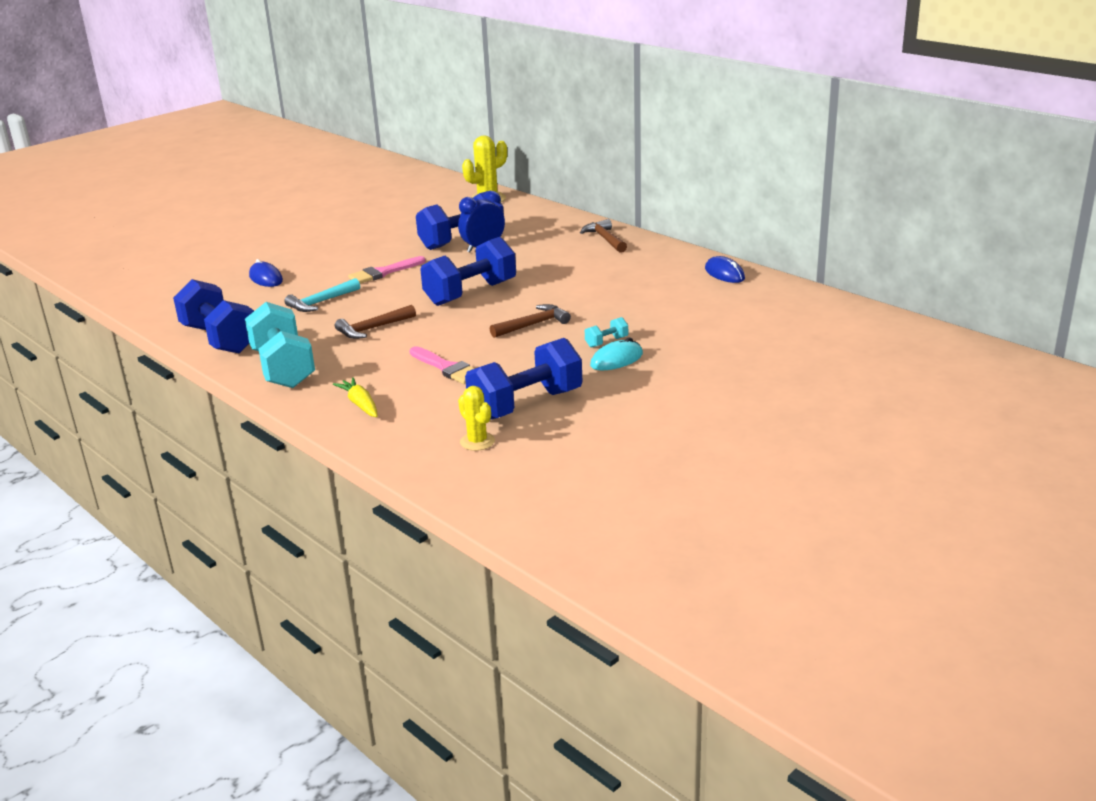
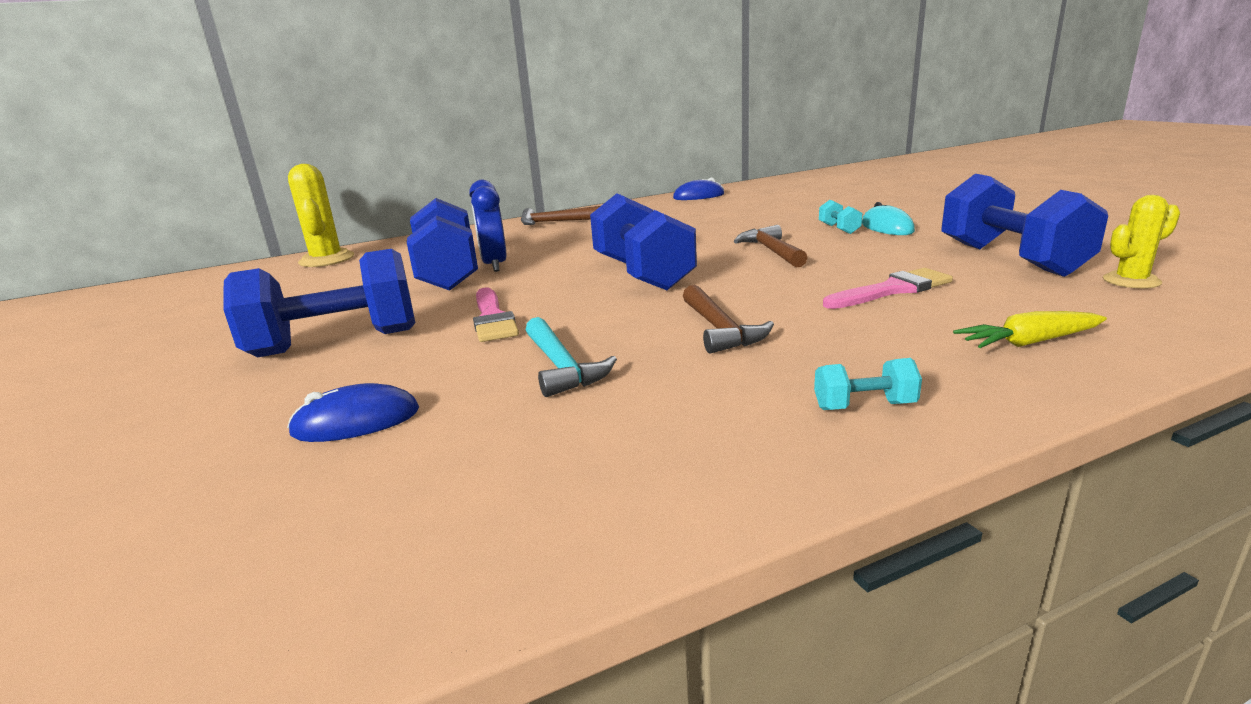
camera: 70 degrees left, 5 degrees down
(220, 339) = (659, 486): blue dumbbell -> blue dumbbell (335, 343)
(283, 368) = (864, 406): turquoise dumbbell -> turquoise dumbbell, size x0.42

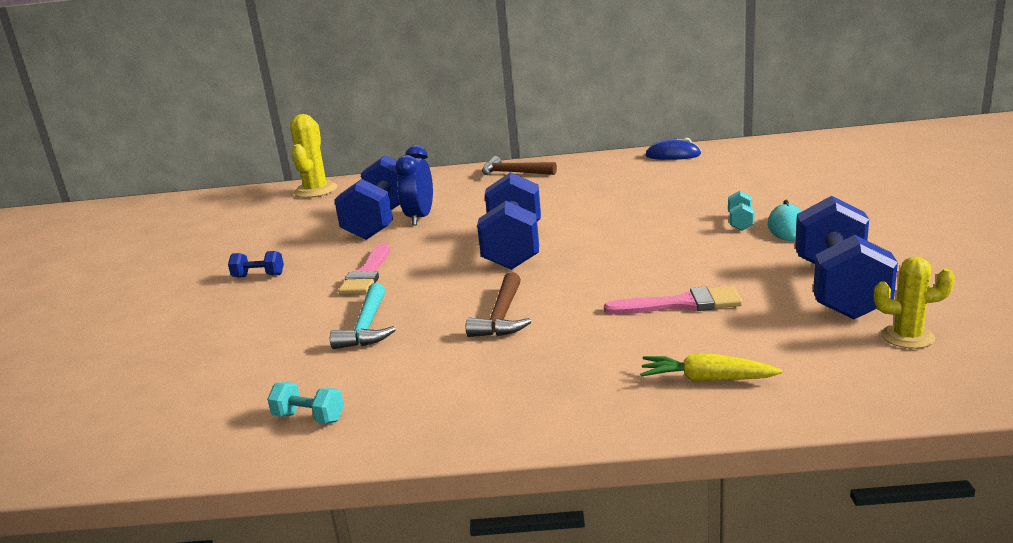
camera: 25 degrees right, 0 degrees up
(335, 343) = (259, 276): blue dumbbell -> blue dumbbell, size x0.42
(356, 422) = (221, 342): blue mouse -> none
(771, 251) = (644, 240): brown hammer -> none
(864, 406) = (511, 403): turquoise dumbbell -> turquoise dumbbell (309, 418)

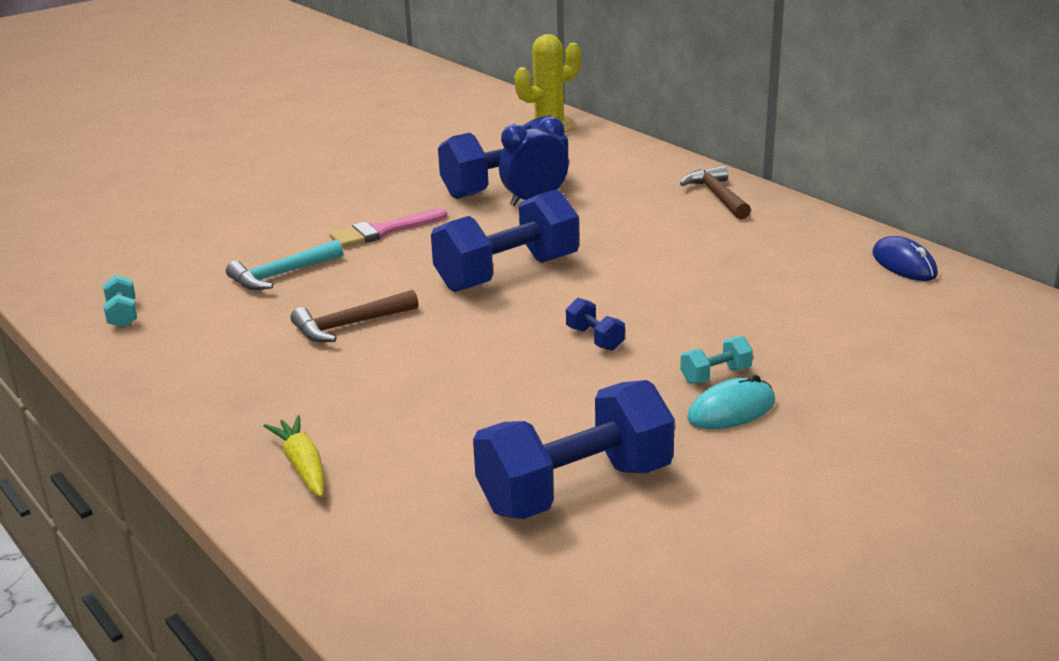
camera: 50 degrees right, 5 degrees up
(259, 276) = (337, 189): blue dumbbell -> blue dumbbell (595, 339)
(681, 304) = (453, 406): pink brush -> none
(907, 337) = (485, 560): yellow cactus -> none

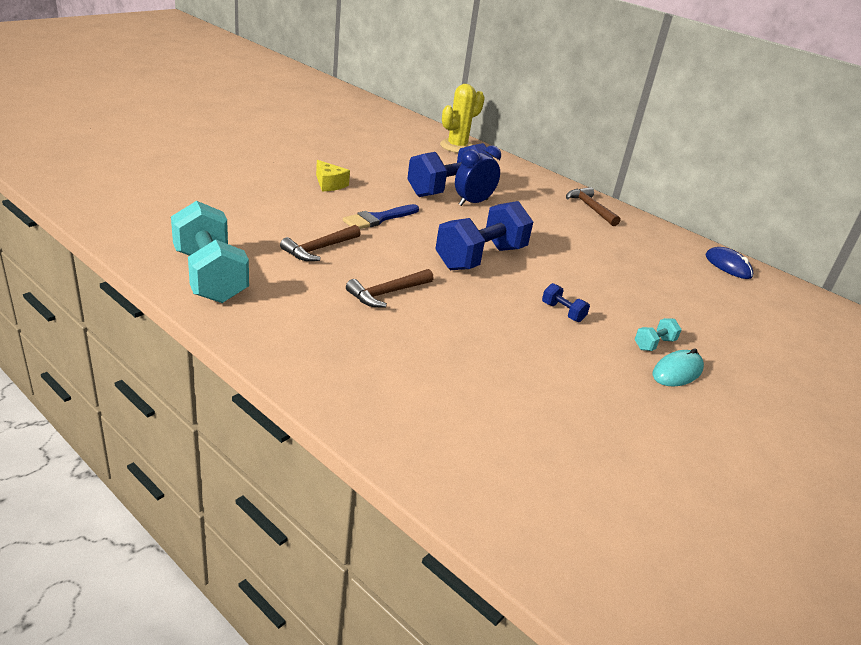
camera: 15 degrees left, 5 degrees up
(122, 315) = (210, 276): turquoise dumbbell -> turquoise dumbbell, size x2.39
(282, 275) = (319, 249): turquoise hammer -> brown hammer
(303, 466) = (403, 411): yellow carrot -> none
(334, 191) = (329, 184): none -> yellow cheese
(383, 231) = (378, 219): pink brush -> blue brush
(575, 489) = (605, 433): blue dumbbell -> none

